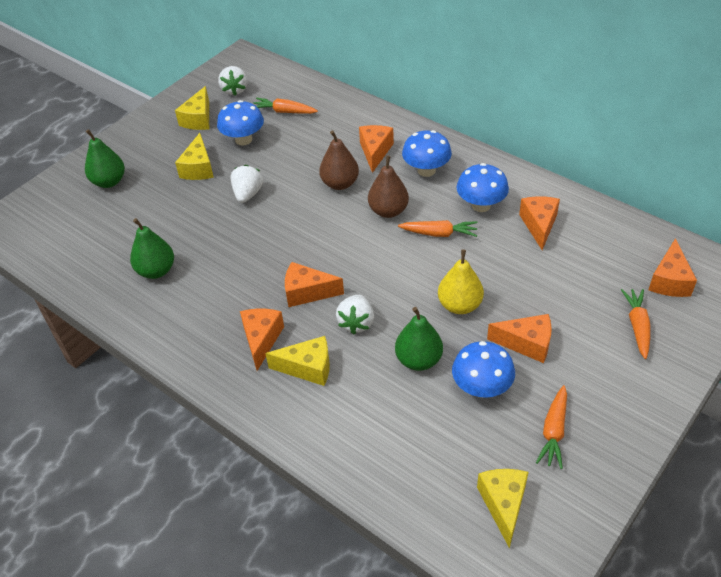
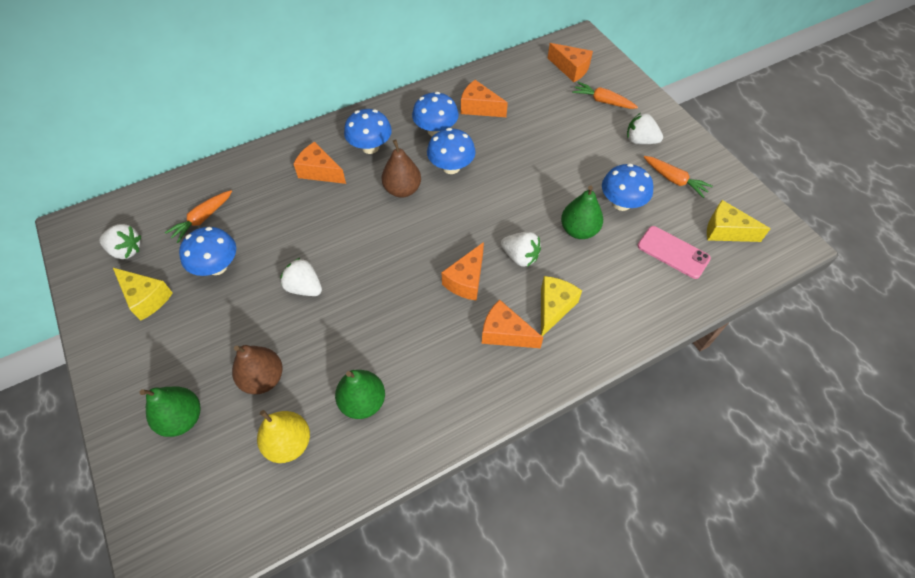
camera: 70 degrees left, 10 degrees up
(198, 168) = (230, 320): yellow cheese -> none
(340, 183) = (343, 211): brown pear -> brown pear (263, 378)
(437, 455) = (673, 252): none -> pink phone
(439, 233) = (451, 167): orange carrot -> blue mushroom
(459, 305) = (535, 185): yellow pear -> yellow pear (289, 443)
(526, 344) = (592, 162): orange cheese -> none
(596, 380) = (640, 140): none -> white strawberry

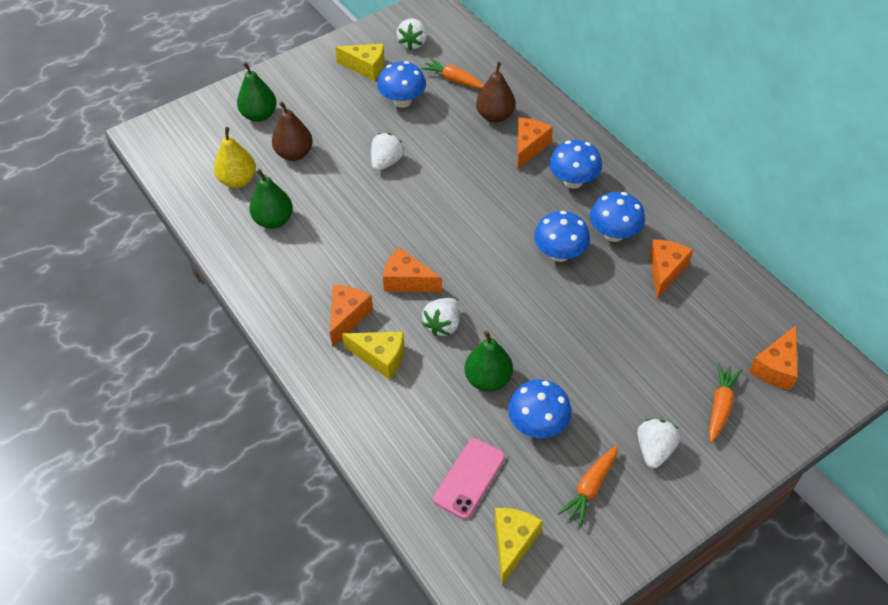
camera: 85 degrees right, 5 degrees down
(146, 298) = (366, 67): yellow cheese -> yellow cheese turned 105 degrees counterclockwise
(402, 190) = (518, 216): brown pear -> brown pear (495, 116)

